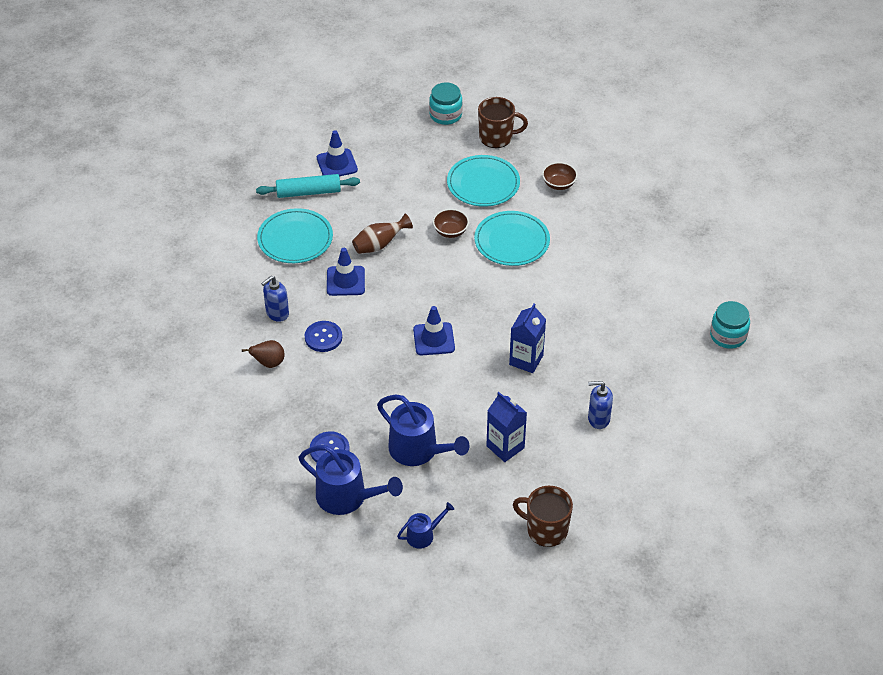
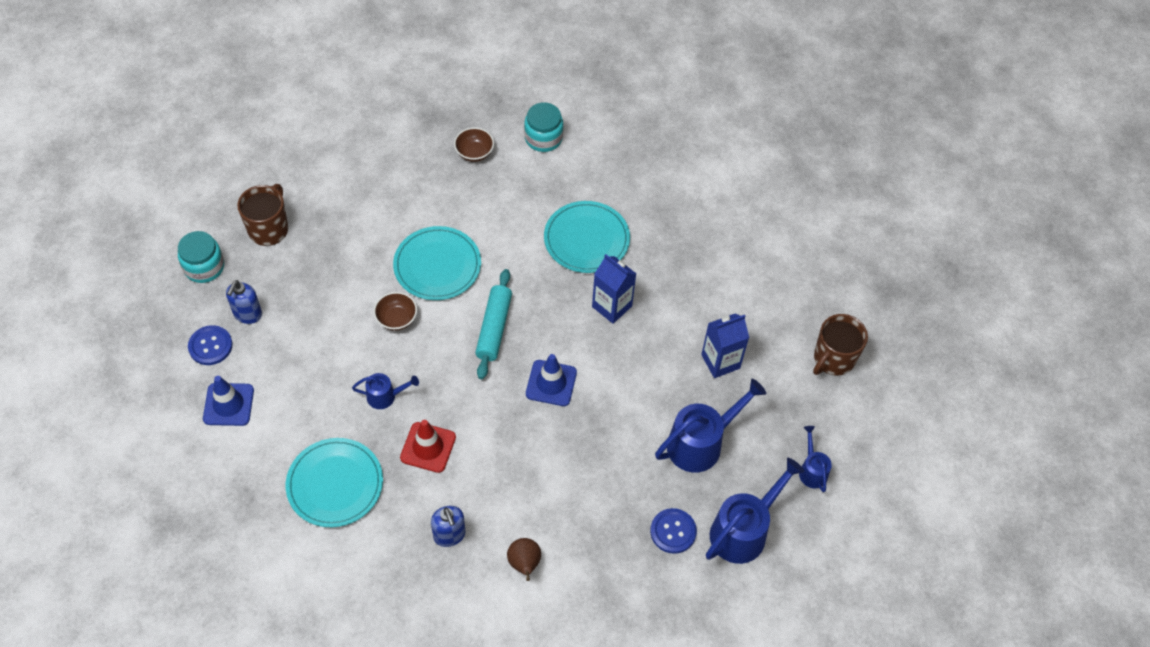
camera: 75 degrees left, 10 degrees up
(308, 192) = (262, 449): turquoise rolling pin -> turquoise rolling pin (494, 328)
(323, 337) = (506, 494): blue button -> blue button (210, 346)
(345, 281) = (428, 447): blue traffic cone -> red traffic cone
(379, 245) = (385, 396): brown vase -> blue watering can
(483, 183) = (336, 264): turquoise plate -> turquoise plate (586, 239)
(559, 184) = (372, 195): brown bowl -> brown bowl (474, 153)
(598, 419) = (710, 269): blue soap dispenser -> blue soap dispenser (247, 314)
(728, 336) = (641, 129): turquoise jar -> turquoise jar (543, 138)

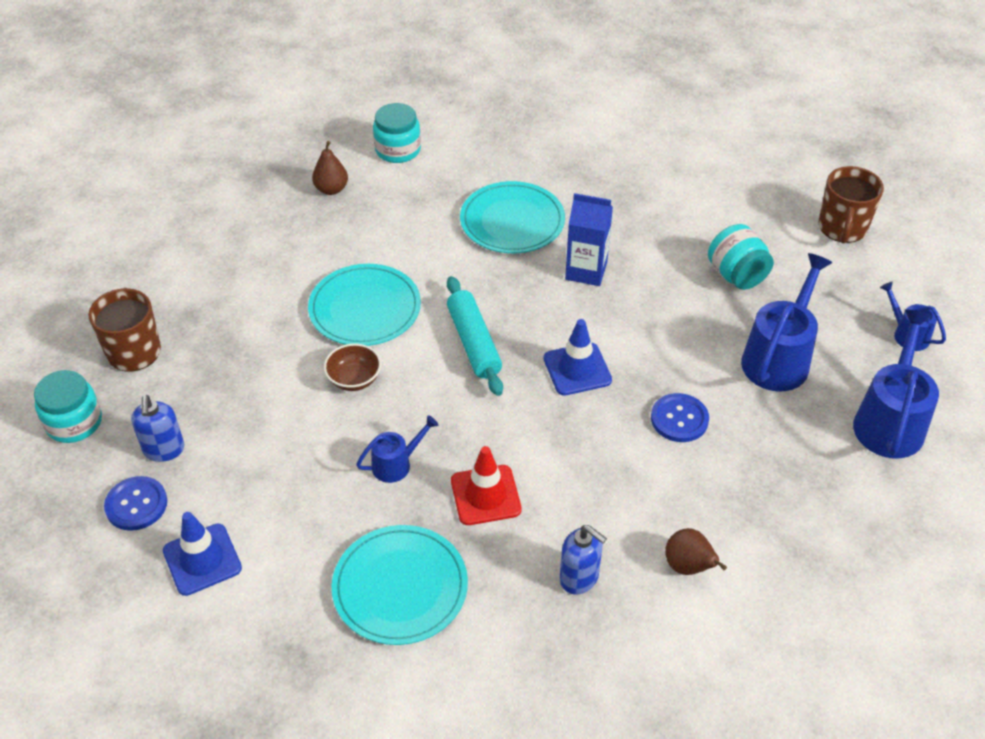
camera: 25 degrees left, 10 degrees down
(474, 153) = (331, 189): brown bowl -> brown pear
(673, 531) = (820, 456): blue button -> blue button (679, 419)
(720, 361) = (736, 275): blue carton -> turquoise jar

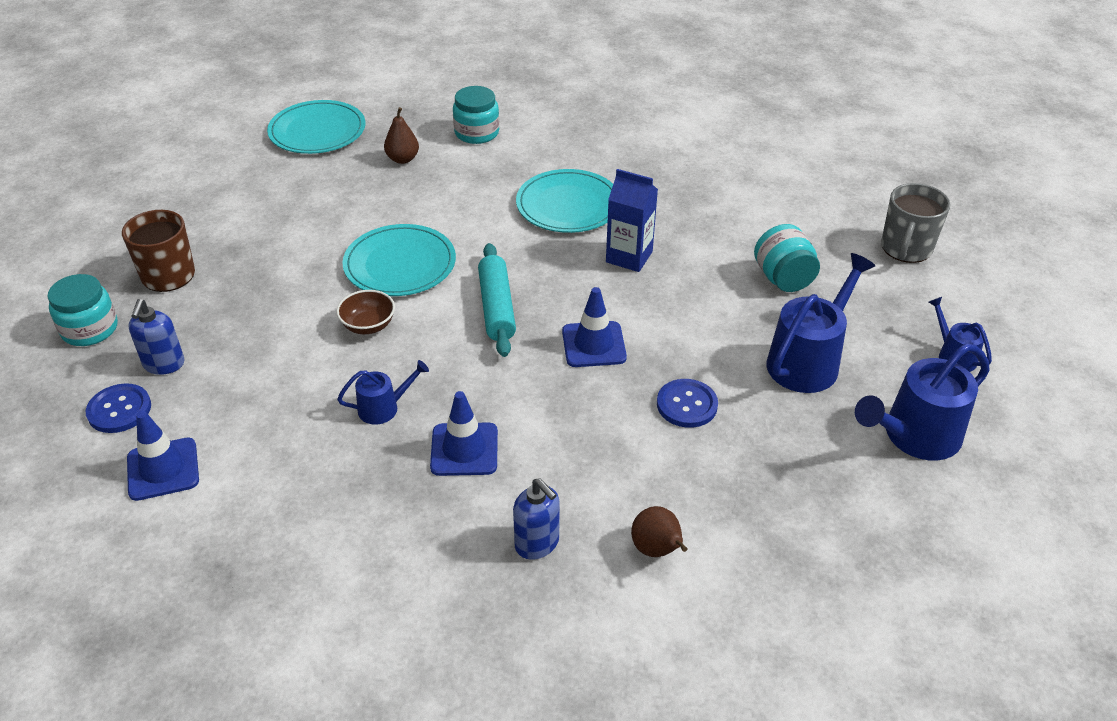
camera: 10 degrees right, 5 degrees down
(400, 587) = (349, 524): turquoise plate -> turquoise plate (317, 131)
(485, 495) = (464, 449): red traffic cone -> blue traffic cone
(842, 228) = (906, 248): brown mug -> grey mug
(889, 421) = (914, 436): blue watering can -> blue watering can turned 150 degrees counterclockwise

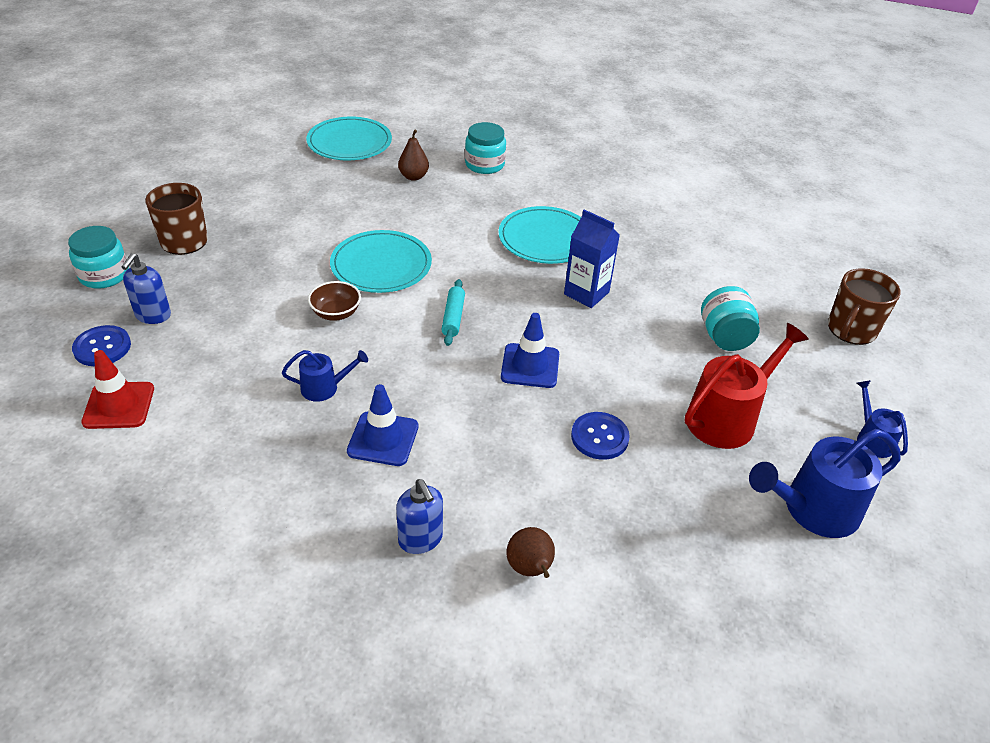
camera: 10 degrees right, 0 degrees up
(163, 469) = (119, 405): blue traffic cone -> red traffic cone
(496, 307) = (453, 317): turquoise rolling pin -> turquoise rolling pin, size x0.65
(808, 360) = (727, 417): blue watering can -> red watering can
(906, 248) = (851, 330): grey mug -> brown mug

